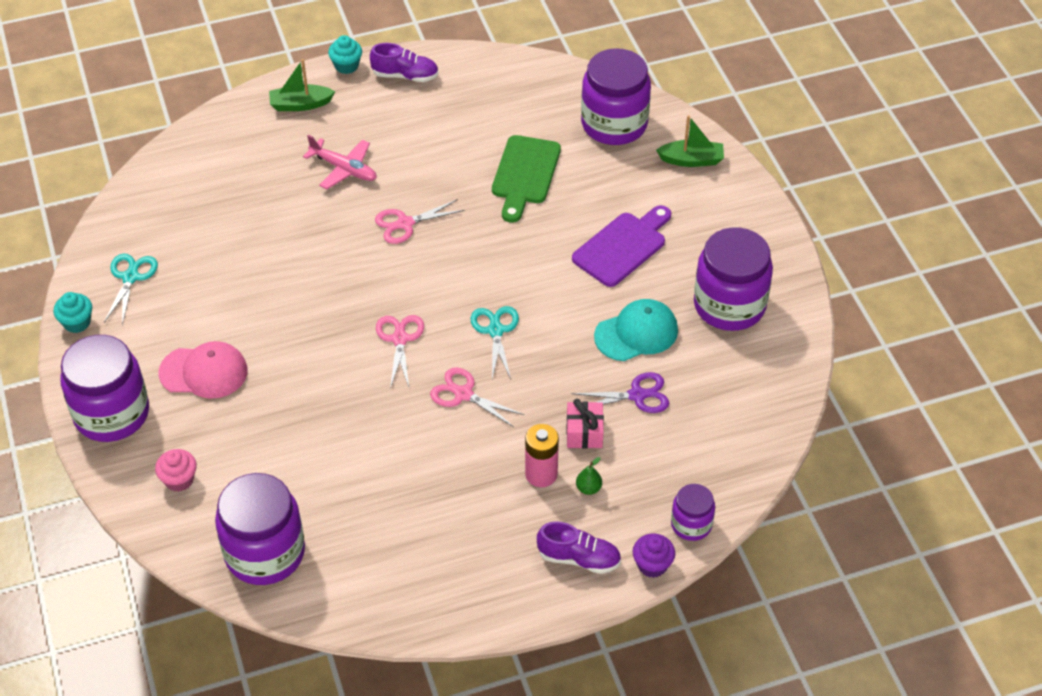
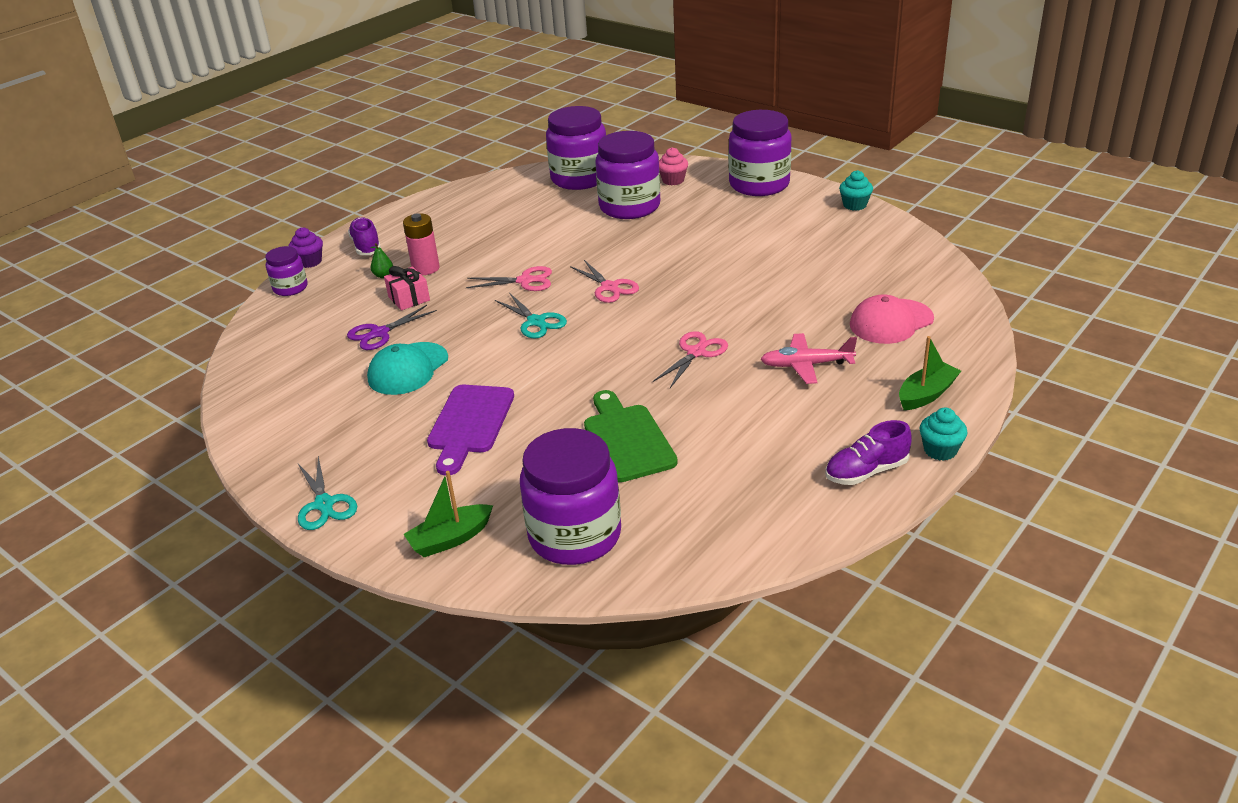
camera: 150 degrees right, 15 degrees down
(130, 277) = (860, 236): turquoise scissors -> turquoise scissors (324, 504)
(204, 372) = (729, 220): pink cap -> pink cap (891, 322)
(579, 558) = (366, 246): purple shoe -> purple shoe turned 90 degrees clockwise
(729, 305) = (328, 424): purple jar -> purple jar (629, 207)

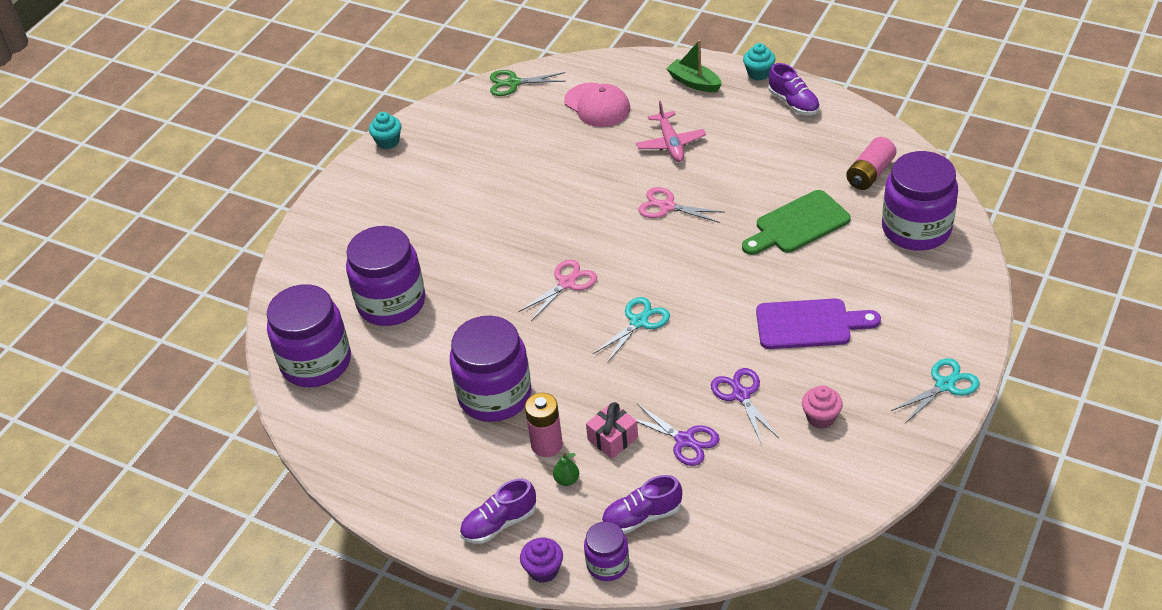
camera: 100 degrees left, 10 degrees up
(320, 306) = (642, 516): none -> purple shoe
(408, 369) = (741, 395): turquoise cap -> purple scissors
(450, 539) = (949, 294): green boat -> none
(525, 281) = (563, 350): pink scissors -> none
(673, 180) = (326, 279): pink cupcake -> pink cupcake (821, 417)
(697, 515) = (870, 173): none -> pink battery
(759, 184) = (339, 211): purple jar -> purple jar (495, 395)
(943, 272) = (513, 83): none -> green scissors

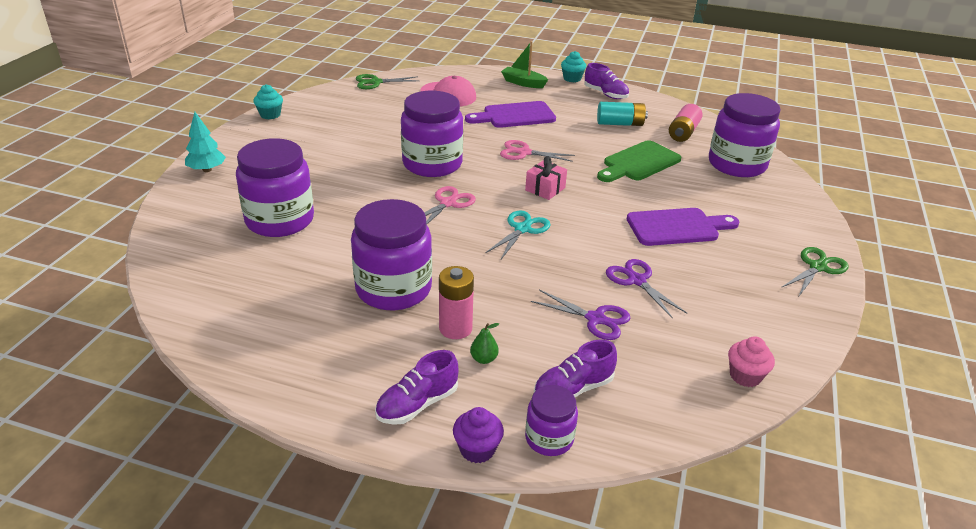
camera: 15 degrees left, 10 degrees down
(316, 362) = (202, 268): purple jar -> purple jar (432, 164)
(319, 229) = (207, 170): none -> turquoise tree
(612, 438) = (522, 320): pink gift -> pink gift (545, 189)
(670, 143) = (515, 116): pink plane -> purple cutting board
(795, 157) = (620, 124): none -> turquoise battery
(821, 417) = (718, 295): pink cupcake -> pink cupcake (745, 376)
(945, 385) = (817, 267): turquoise scissors -> green scissors

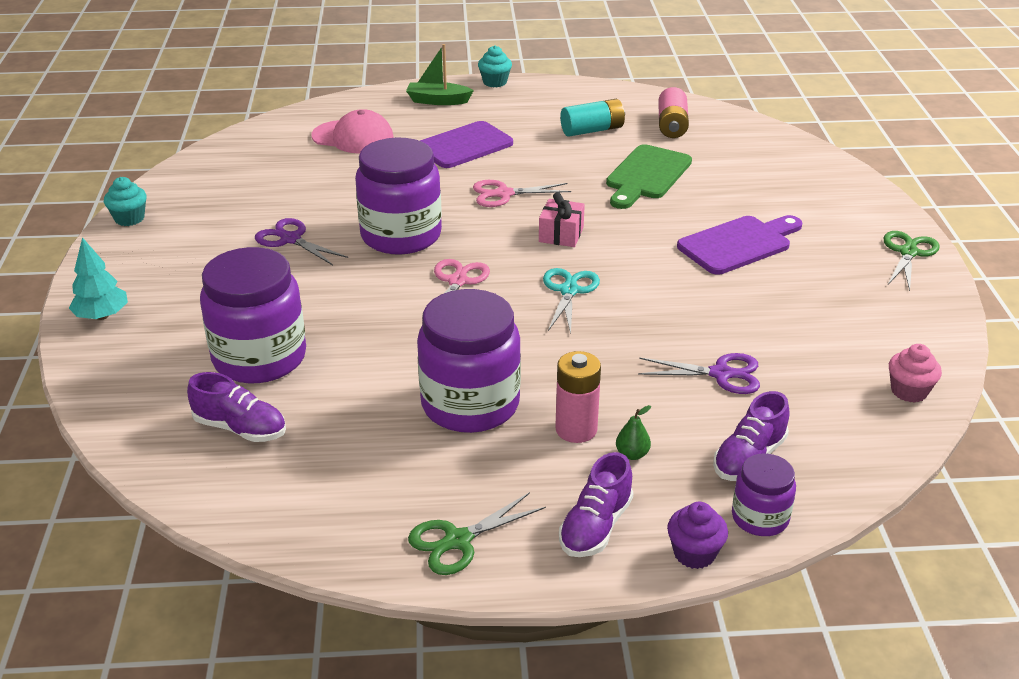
camera: 20 degrees left, 0 degrees up
(375, 82) = (242, 140): green scissors -> green scissors (457, 540)
(605, 94) = (549, 95): purple shoe -> purple shoe (240, 428)
(636, 280) = (735, 318): purple scissors -> purple scissors (290, 239)
(737, 164) = (755, 152): purple jar -> none

